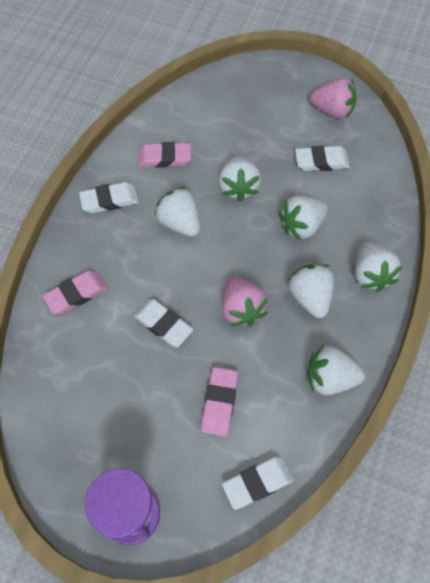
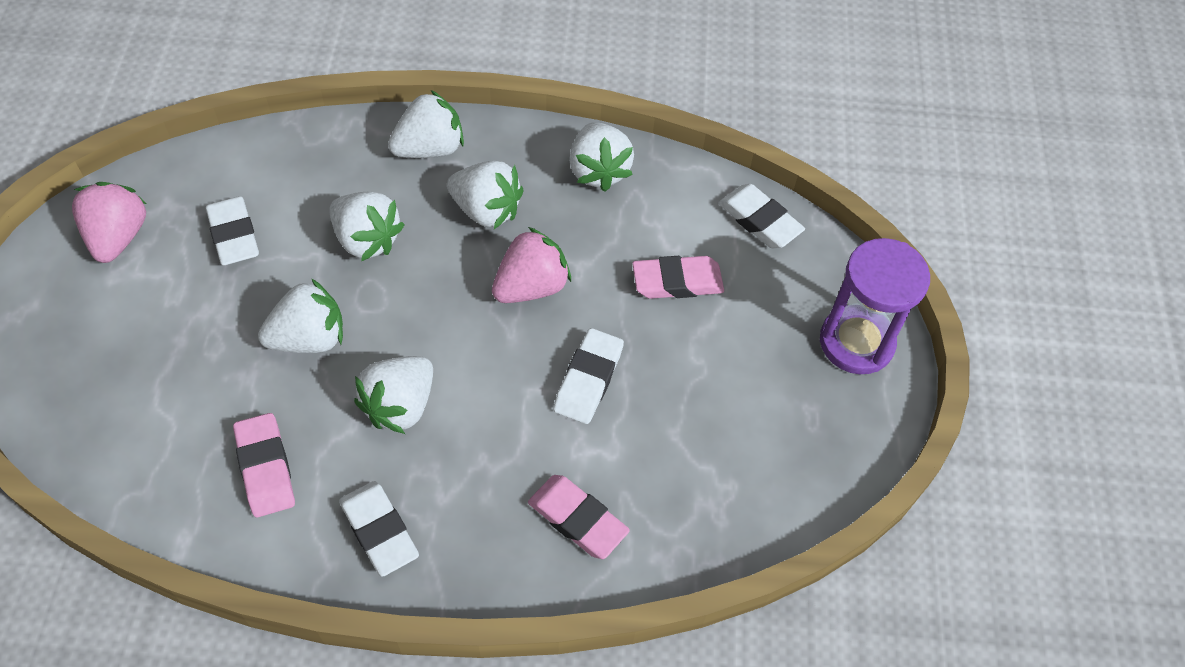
camera: 110 degrees left, 5 degrees down
(310, 297) = (486, 210): white strawberry -> white strawberry turned 120 degrees counterclockwise

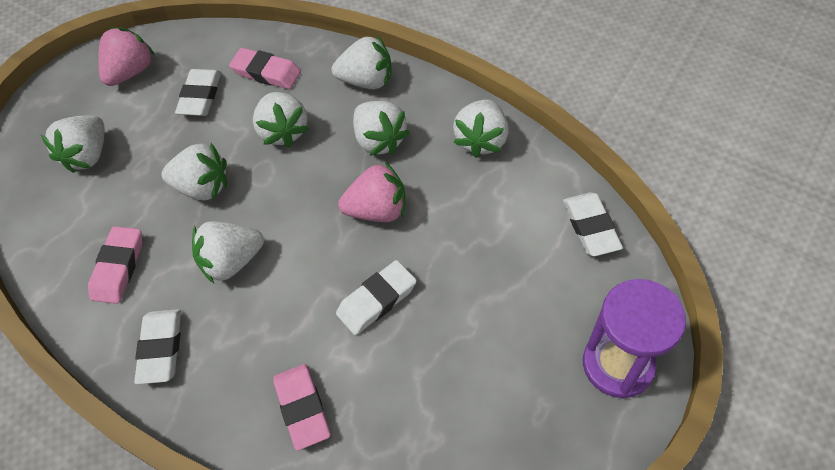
camera: 35 degrees right, 0 degrees up
(131, 357) = (88, 155): none -> white strawberry
(677, 282) = (492, 251): pink eraser -> pink eraser (266, 72)

